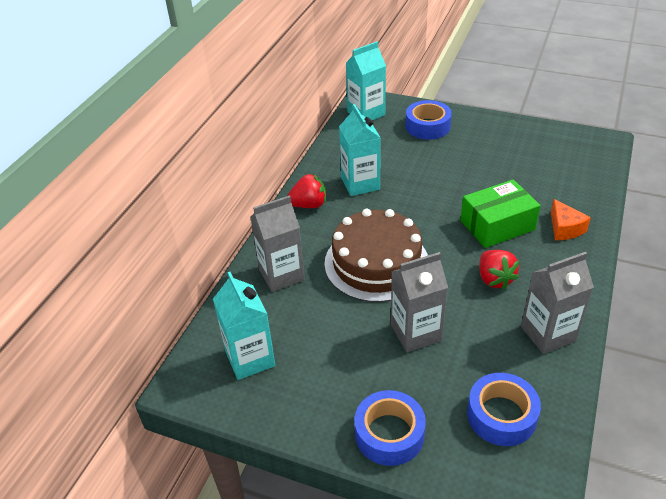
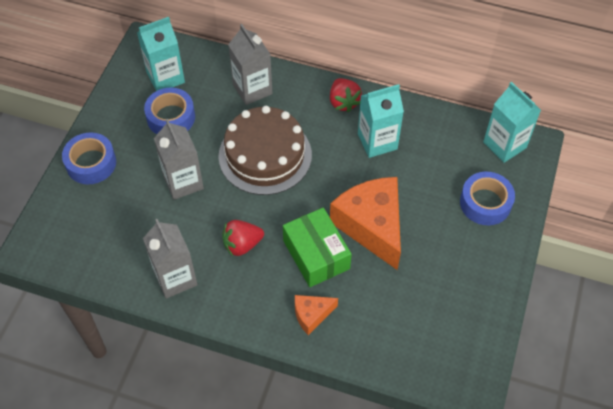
camera: 85 degrees right, 15 degrees up
(459, 189) = (372, 226): none -> orange cheese
(501, 415) = (98, 234): blue tape -> blue tape (171, 117)

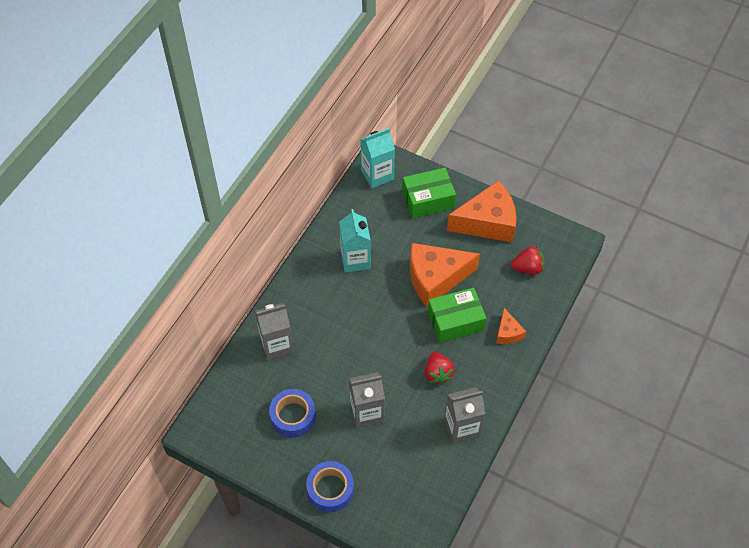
camera: 80 degrees left, 0 degrees up
(165, 77) = (244, 416): turquoise carton -> none
(265, 155) = (351, 344): brown cake -> none
(343, 102) = (309, 277): red strawberry -> red strawberry (527, 268)
(471, 274) = (487, 222): none -> orange cheese
(485, 203) = (428, 200): blue tape -> green box

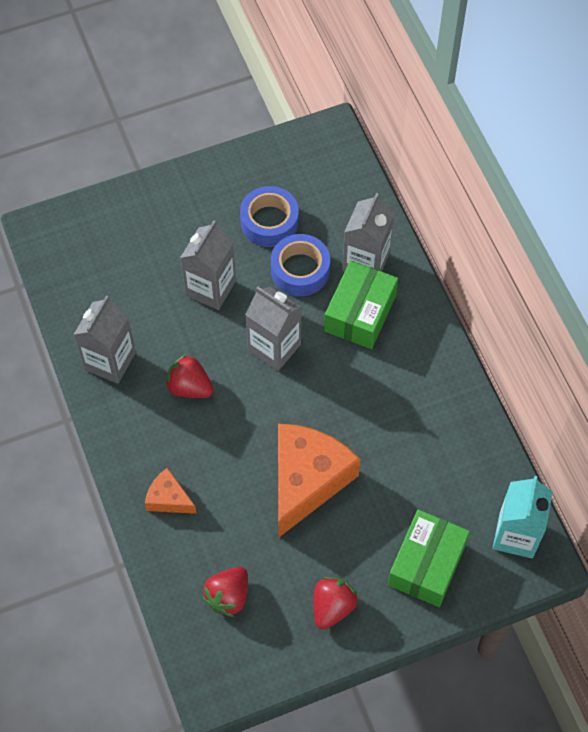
camera: 130 degrees right, 5 degrees up
(330, 489) = (163, 201): blue tape -> blue tape (300, 270)
(355, 259) = (408, 415): turquoise carton -> none
(374, 350) = (274, 347): none -> grey carton
(455, 321) = (233, 456): green box -> green box (360, 313)
(487, 222) = (332, 607): orange cheese -> red strawberry

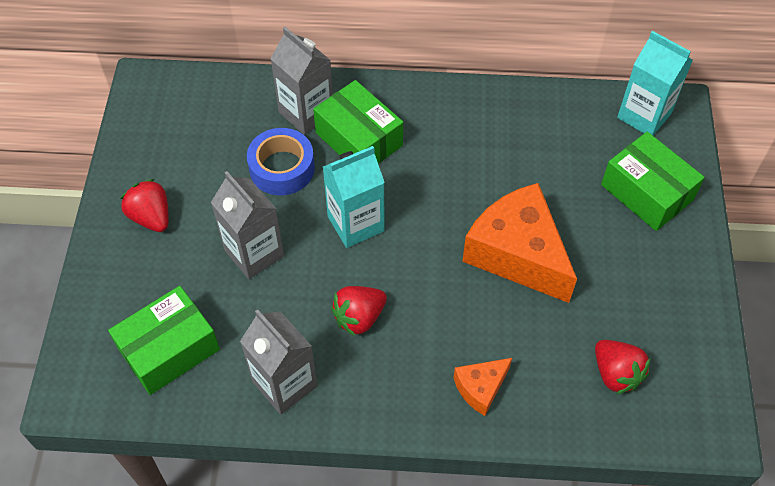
camera: 65 degrees left, 5 degrees down
(102, 272) = (169, 349): none -> green box
(269, 222) = (210, 172): blue tape -> none
(274, 347) = (355, 224): grey carton -> turquoise carton
(332, 607) = (662, 285): red strawberry -> red strawberry (151, 217)

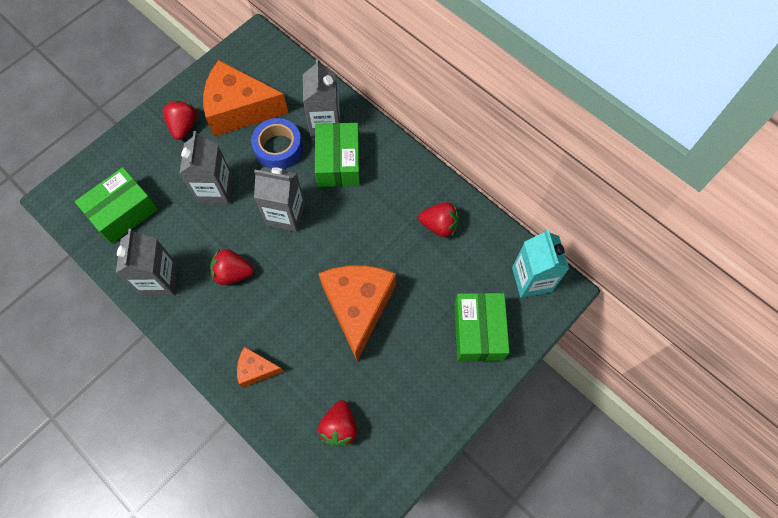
camera: 40 degrees right, 10 degrees up
(169, 349) = (123, 212): green box -> green box turned 45 degrees counterclockwise
(199, 159) = (239, 109): none -> orange cheese
(355, 224) = (285, 214): turquoise carton -> grey carton
(515, 128) = (439, 225): none -> red strawberry

